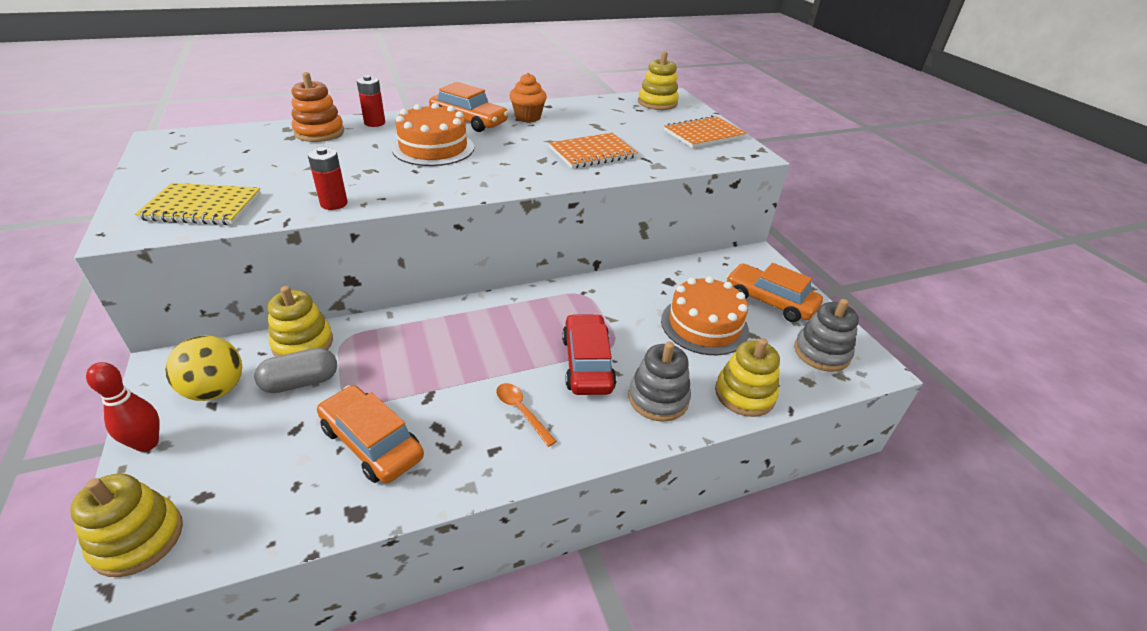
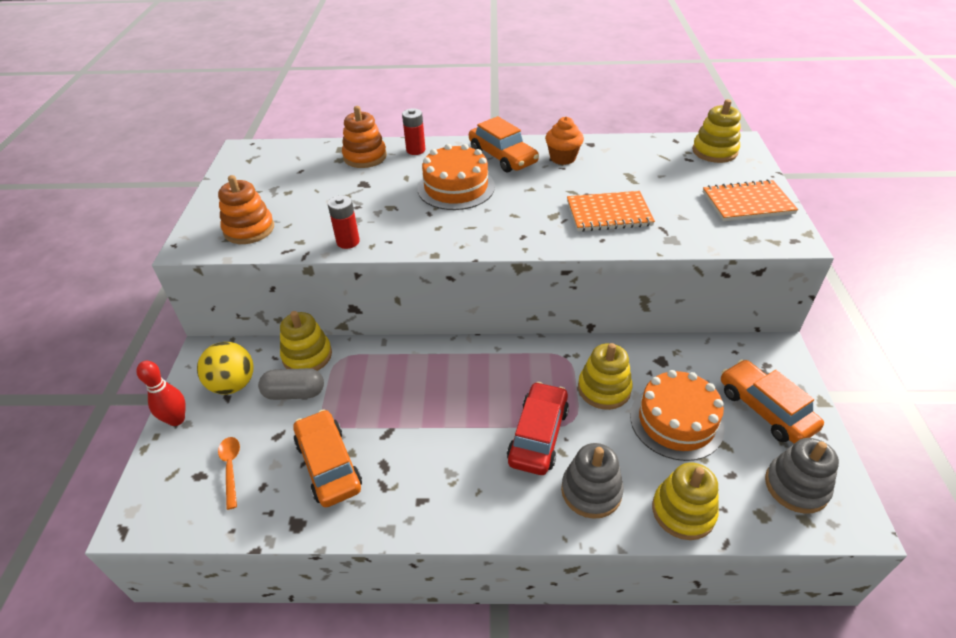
camera: 25 degrees right, 5 degrees up
(138, 539) = (151, 498): yellow stacking toy -> yellow stacking toy (604, 389)
(202, 207) = (249, 229): yellow notebook -> orange stacking toy
(521, 411) = (459, 469): orange spoon -> orange spoon (231, 468)

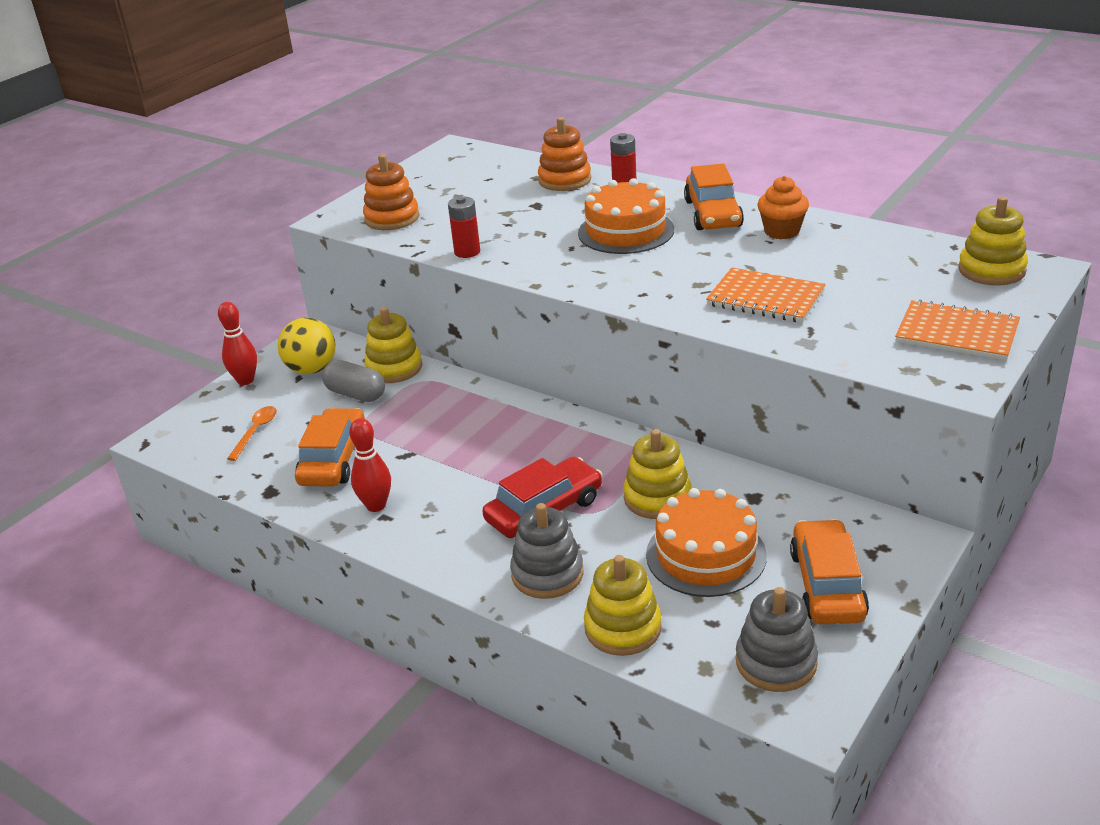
camera: 35 degrees right, 10 degrees down
(404, 493) = (376, 505): none -> red bowling pin

